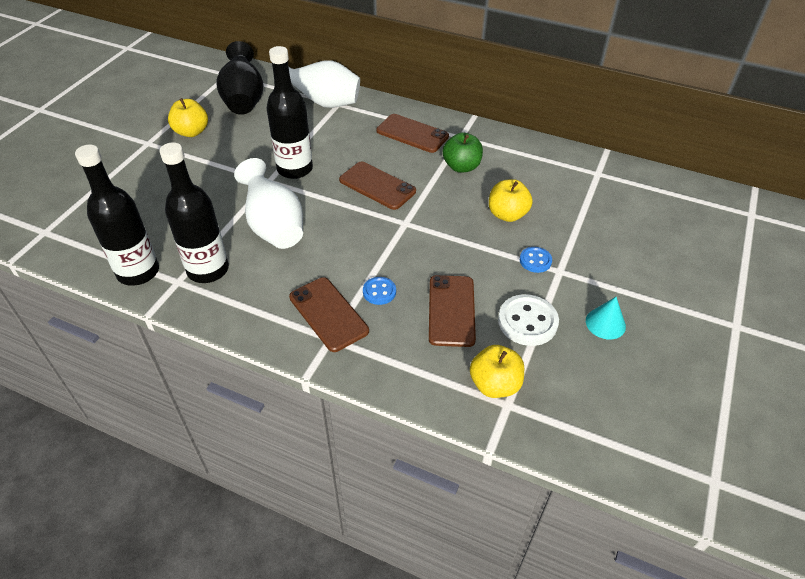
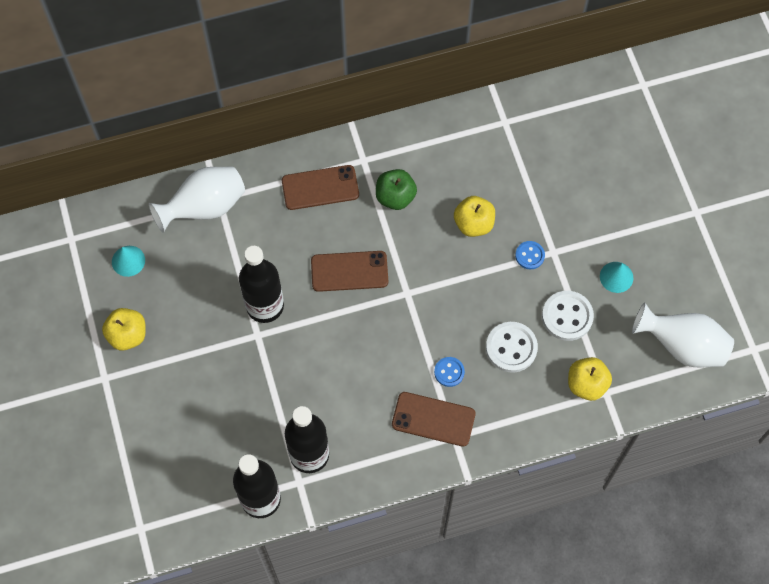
camera: 40 degrees left, 20 degrees up
(244, 100) = (128, 261): black vase -> turquoise cone
(274, 227) = (314, 377): white vase -> white vase (682, 346)
(451, 310) = (511, 348): brown phone -> white button

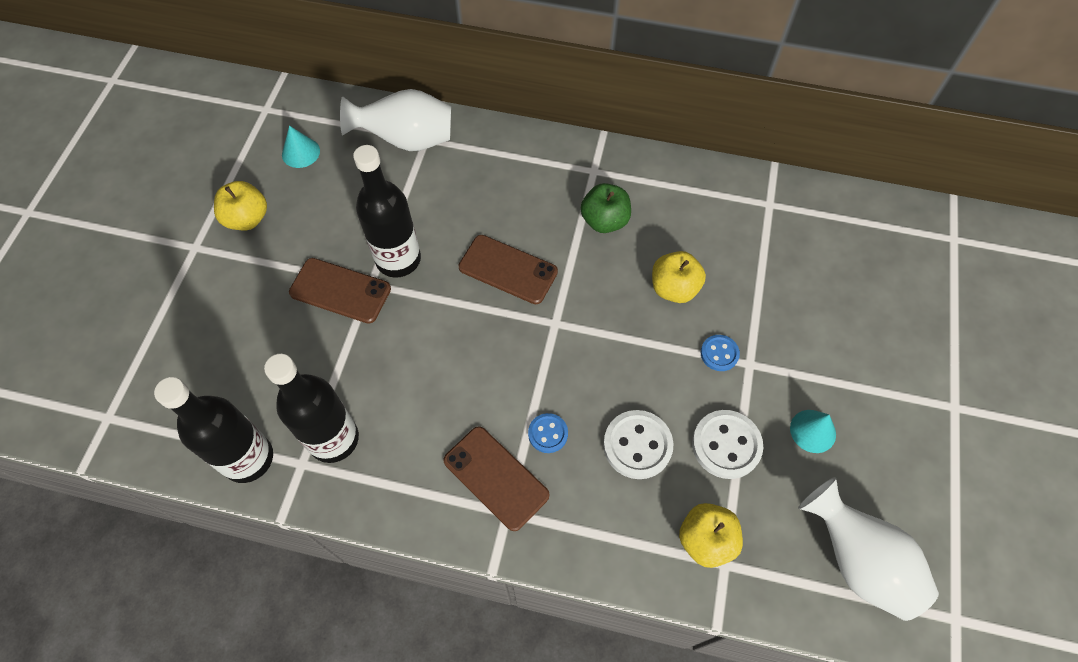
camera: 30 degrees right, 5 degrees down
(320, 188) = (532, 176): brown phone -> brown phone (340, 291)

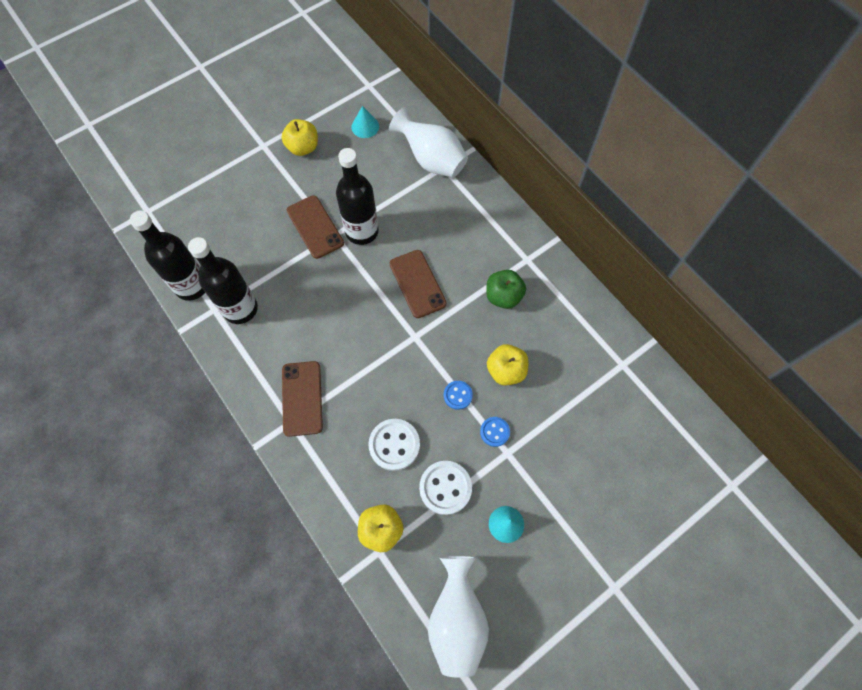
camera: 40 degrees right, 5 degrees up
(548, 433) = (351, 397): blue button -> blue button (457, 395)

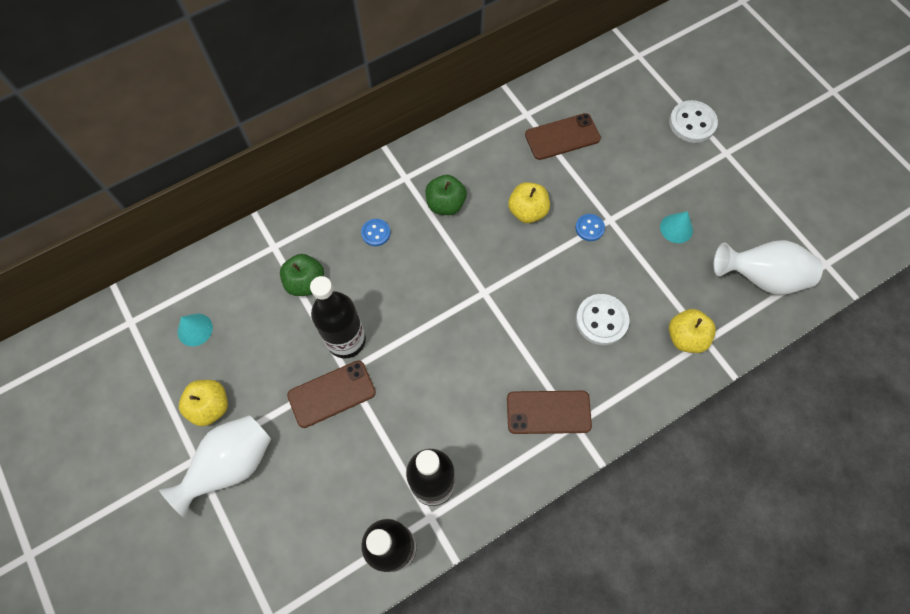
camera: 85 degrees left, 0 degrees up
(412, 195) = (306, 283): none -> green apple
(417, 284) = (421, 285): brown phone -> brown phone (562, 137)
(431, 160) = (261, 258): white vase -> white vase (231, 465)
(445, 488) = (644, 276): white button -> white button (692, 123)
(457, 395) = (551, 257): blue button -> blue button (376, 233)

